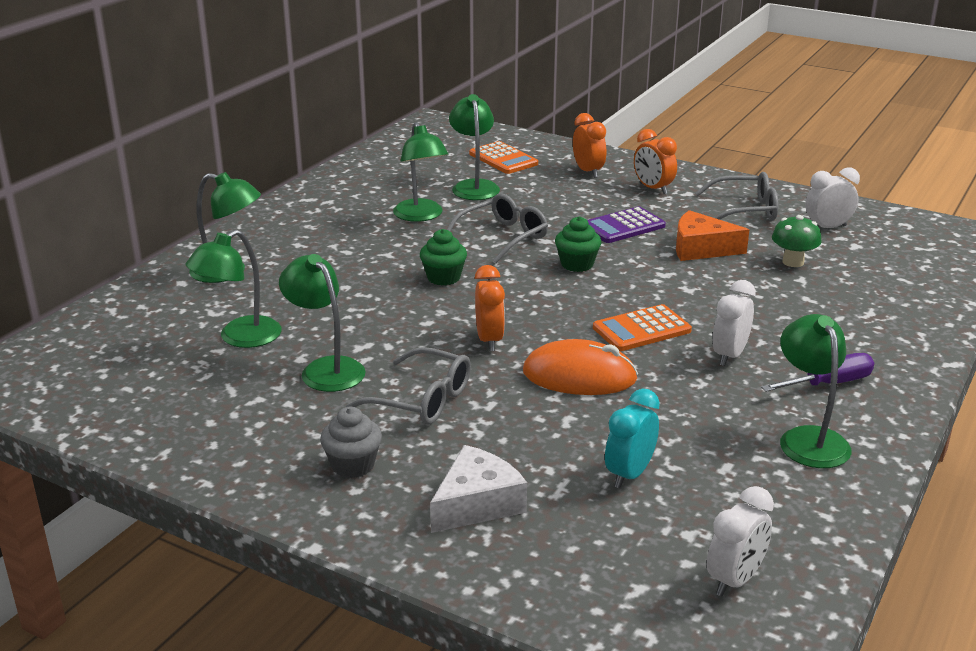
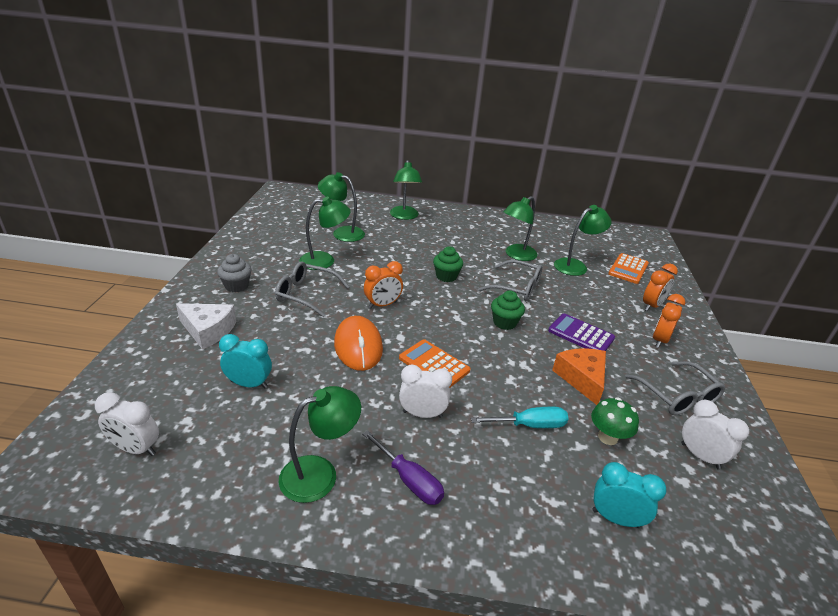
camera: 65 degrees right, 5 degrees up
(326, 368) = (325, 260): green lamp -> green lamp turned 45 degrees clockwise
(422, 400) = (306, 294): grey glasses -> grey glasses turned 105 degrees clockwise
(765, 297) = (529, 425): none -> turquoise screwdriver
(893, 289) = (615, 518): none -> turquoise clock

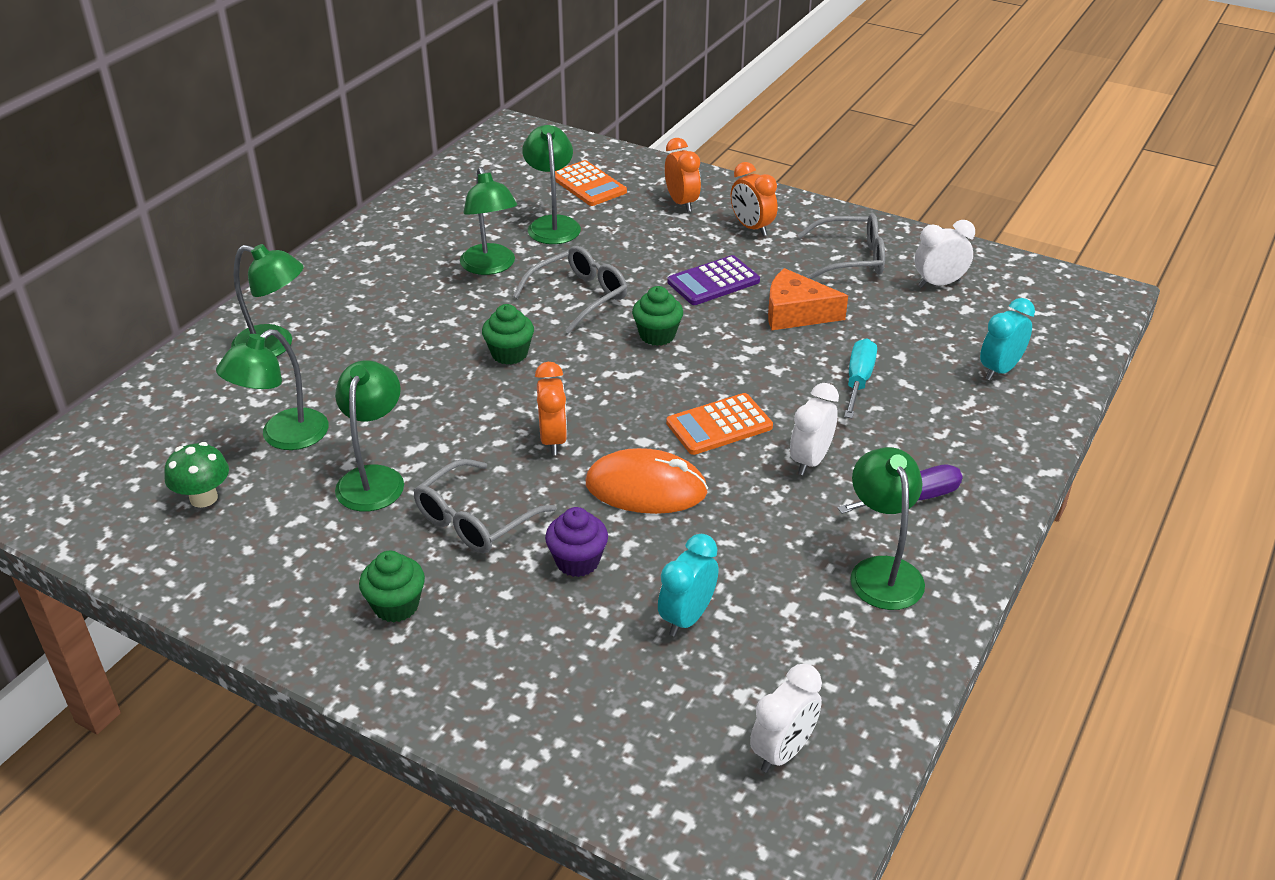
camera: 65 degrees left, 5 degrees up
(208, 330) = (523, 655): white cheese -> none
(236, 286) = (396, 606): grey cupcake -> green cupcake
(285, 333) = (577, 561): none -> purple cupcake
(607, 437) = (895, 332): green mushroom -> green mushroom (204, 498)

